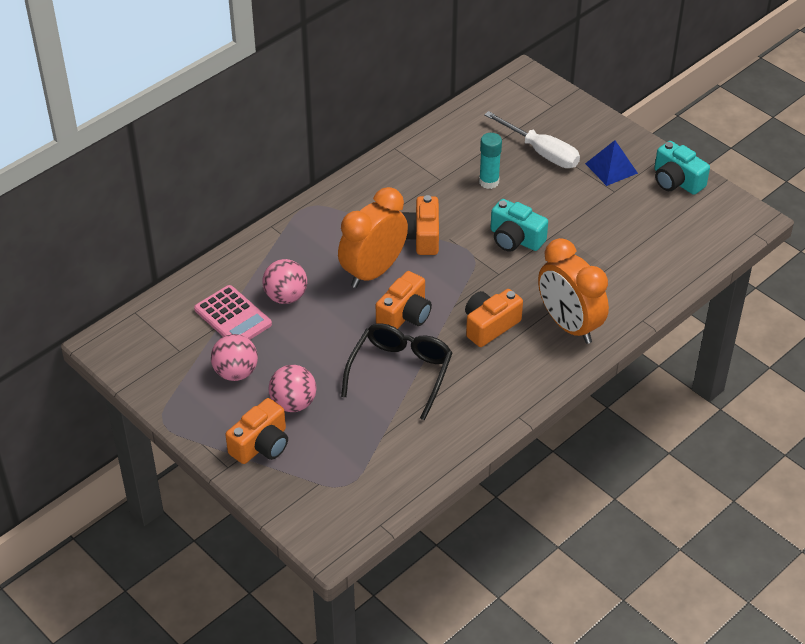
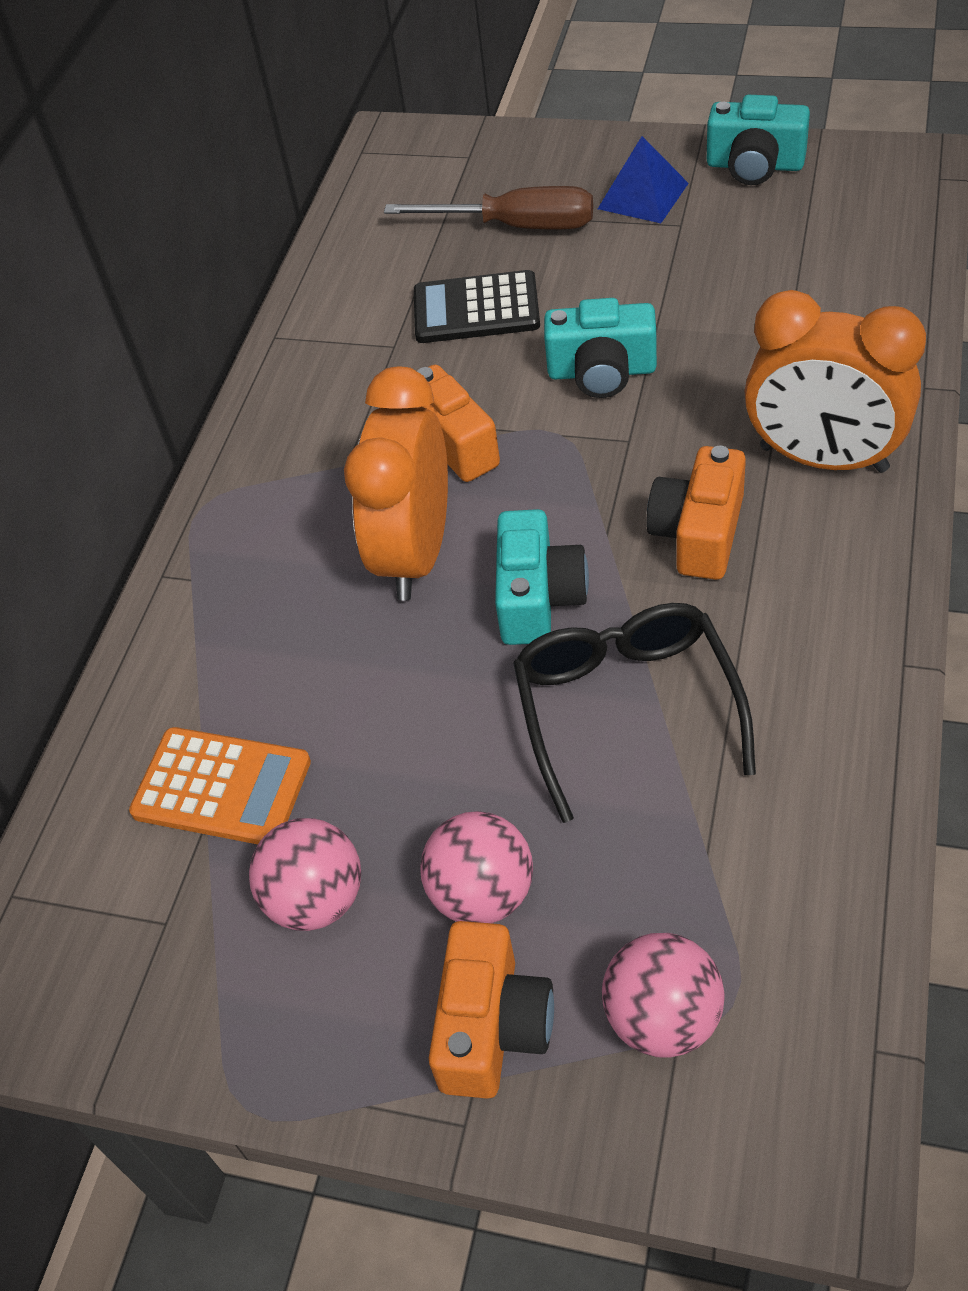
camera: 25 degrees left, 5 degrees up
(233, 317) = (222, 787): pink calculator -> orange calculator
(286, 297) = (294, 689): pink ball -> pink ball (663, 1018)
(405, 315) = (538, 598): orange camera -> turquoise camera
(489, 182) = (476, 309): turquoise glue stick -> black calculator
(541, 152) = (516, 226): white screwdriver -> brown screwdriver

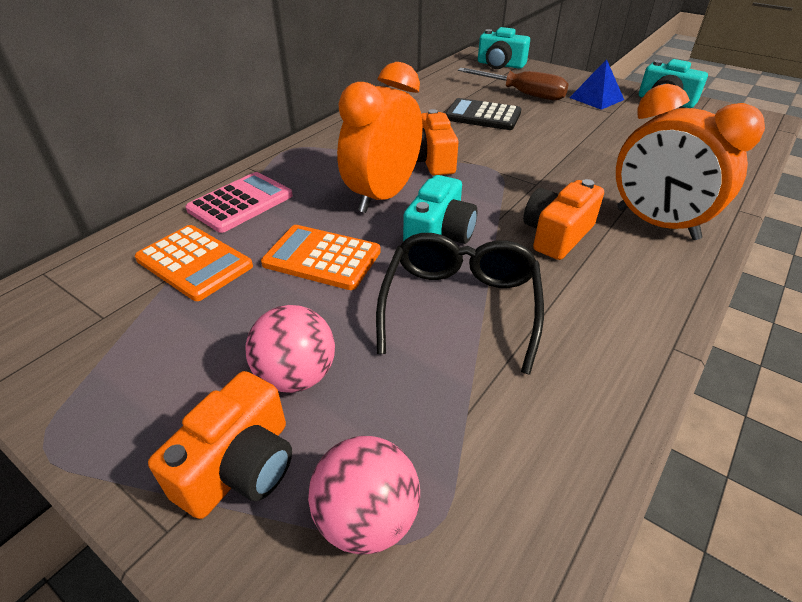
camera: 15 degrees right, 10 degrees down
(206, 653) = (240, 203): none -> pink calculator
(316, 899) = (194, 338): pink ball -> none
(398, 705) = (322, 258): none -> orange calculator
(602, 372) = (536, 153): turquoise camera -> turquoise camera (500, 65)

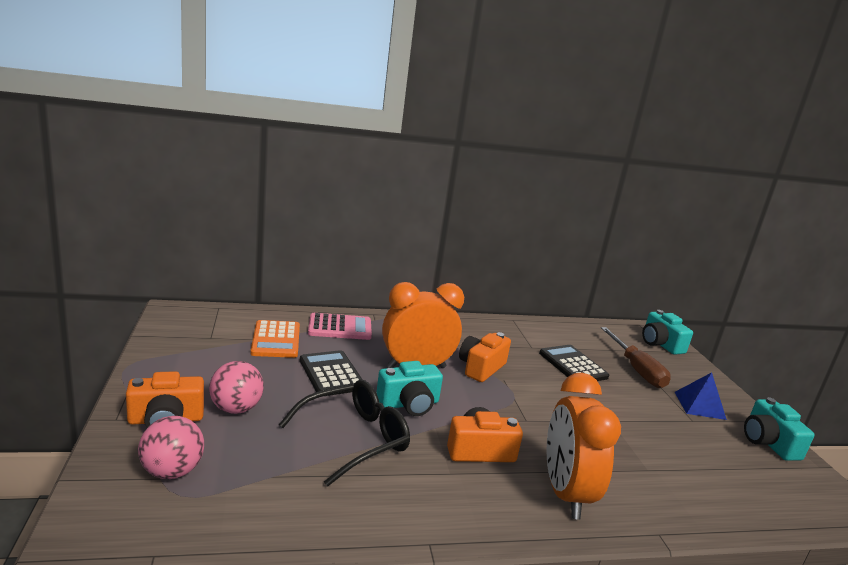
camera: 40 degrees right, 20 degrees down
(322, 258) = (331, 374): orange calculator -> black calculator

